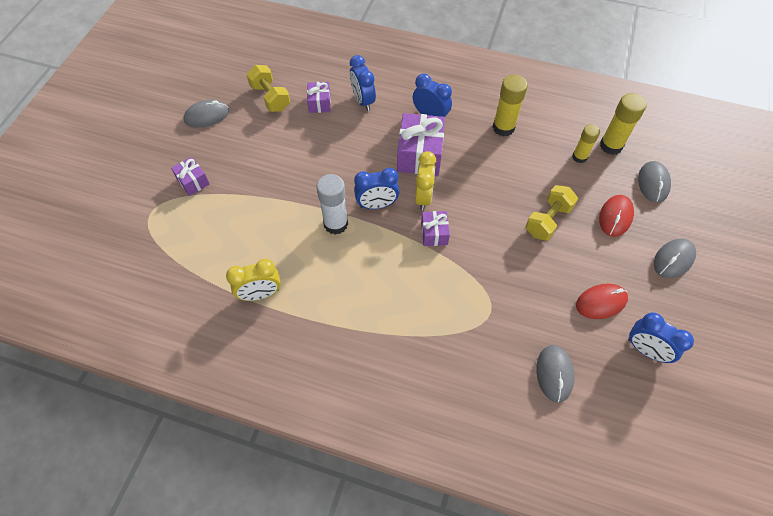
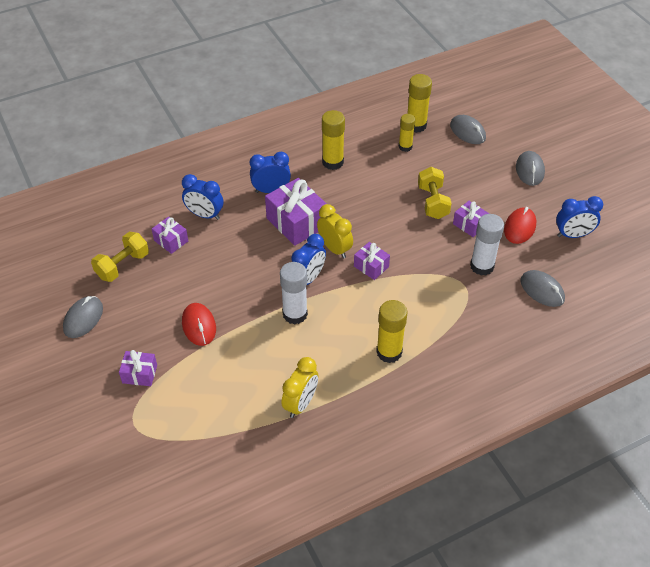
camera: 45 degrees left, 10 degrees down
(270, 98) = (123, 265): yellow dumbbell -> yellow dumbbell turned 60 degrees counterclockwise
(366, 312) = (389, 352): none -> yellow glue stick
(525, 308) = (482, 266): none -> white glue stick
(557, 264) = (469, 224): none -> purple gift
(615, 217) = (469, 169): red mouse -> red mouse (199, 326)

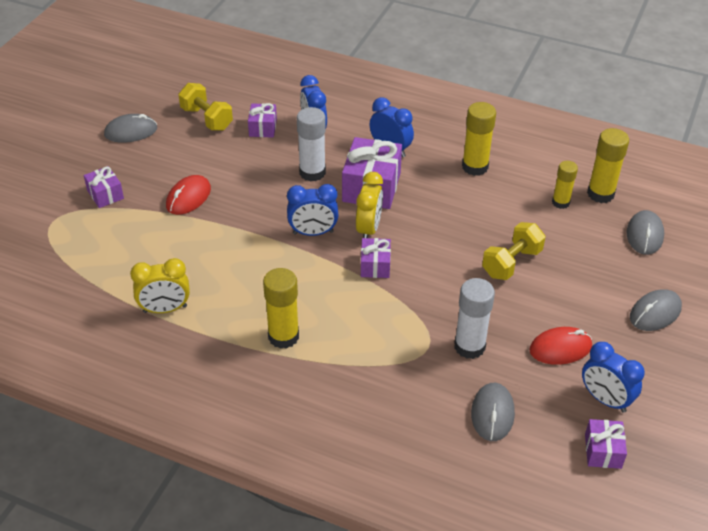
camera: 50 degrees right, 5 degrees down
(123, 265) = (206, 119): yellow dumbbell -> yellow dumbbell turned 45 degrees clockwise
(295, 314) = (262, 248): white glue stick -> white glue stick (312, 172)
(469, 224) = (515, 306): purple gift -> purple gift (603, 451)

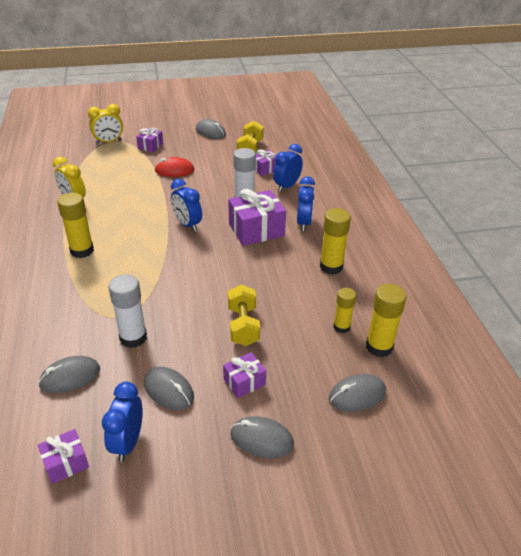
camera: 55 degrees right, 5 degrees down
(369, 229) = (213, 245): yellow clock -> yellow clock (109, 142)
(375, 265) = (179, 261): purple gift -> purple gift (244, 382)
(511, 263) = (243, 326): yellow dumbbell -> yellow dumbbell turned 75 degrees clockwise
(560, 348) = (168, 390): red mouse -> grey mouse

